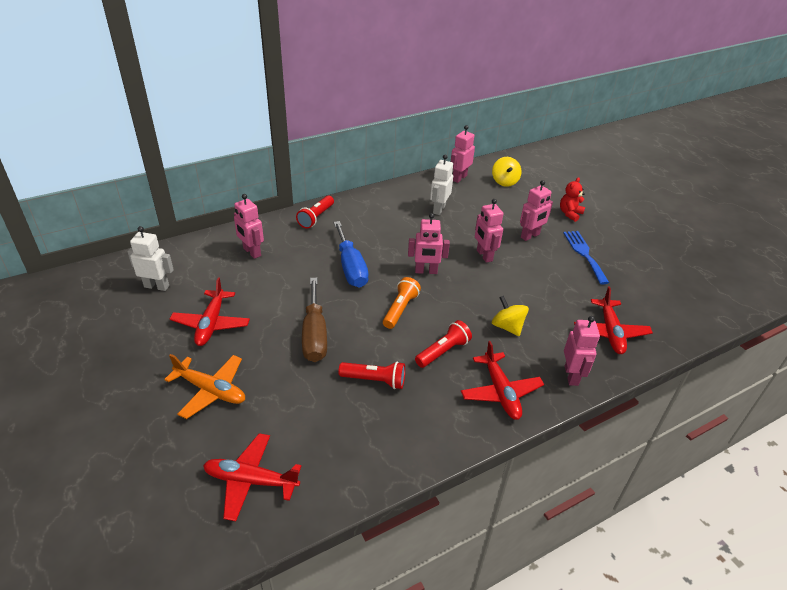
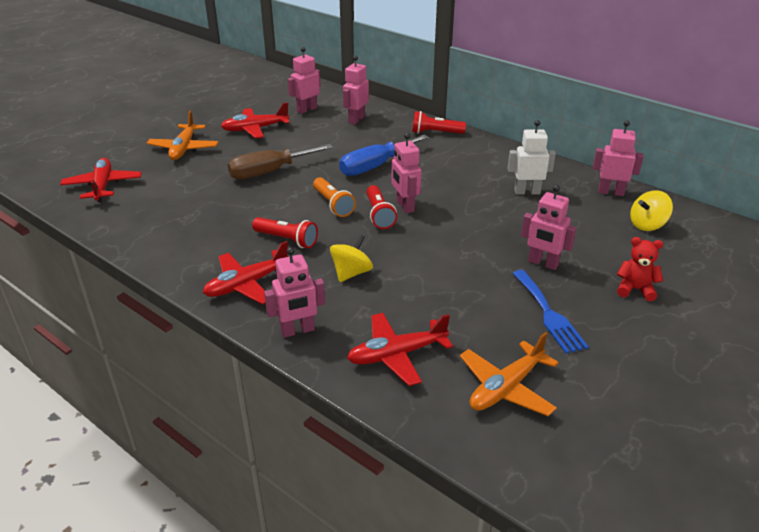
camera: 70 degrees right, 5 degrees down
(157, 286) = (283, 99): white robot -> none
(374, 380) = (228, 212): red flashlight -> red flashlight (379, 215)
(400, 309) = (333, 204): orange flashlight -> orange flashlight turned 60 degrees clockwise
(484, 255) = (467, 237): pink robot -> pink robot (306, 110)
(584, 254) = (548, 314): blue fork -> blue fork turned 105 degrees clockwise
(650, 296) = (506, 388): none -> orange plane

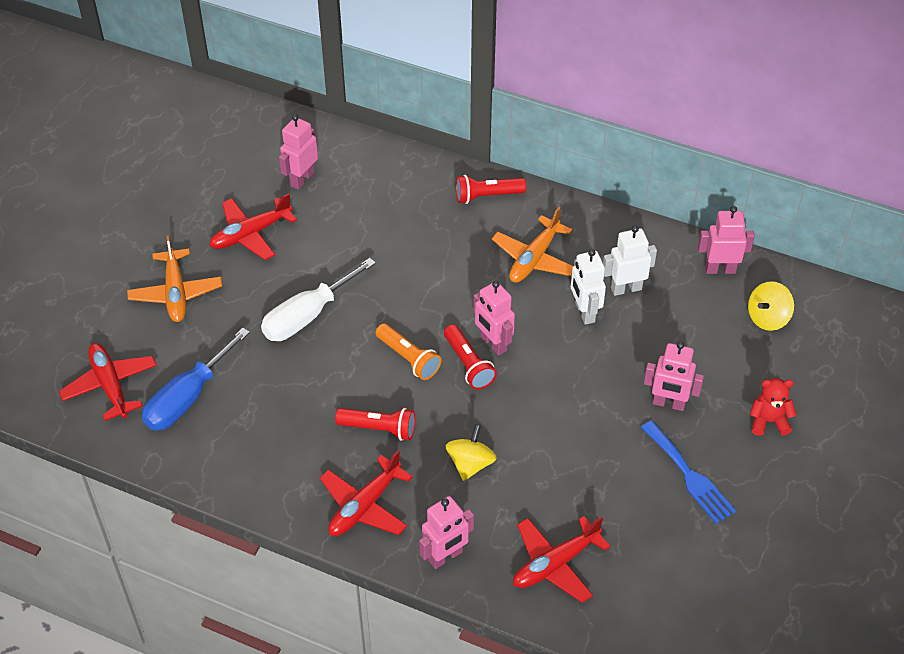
camera: 15 degrees left, 15 degrees up
(269, 172) = (307, 316): brown screwdriver -> white screwdriver
(356, 119) = (376, 188): pink robot -> none
(375, 166) = (433, 278): blue screwdriver -> blue screwdriver (187, 398)
(487, 200) = (584, 312): none -> white robot
(506, 388) = (669, 579): orange plane -> orange plane (534, 258)

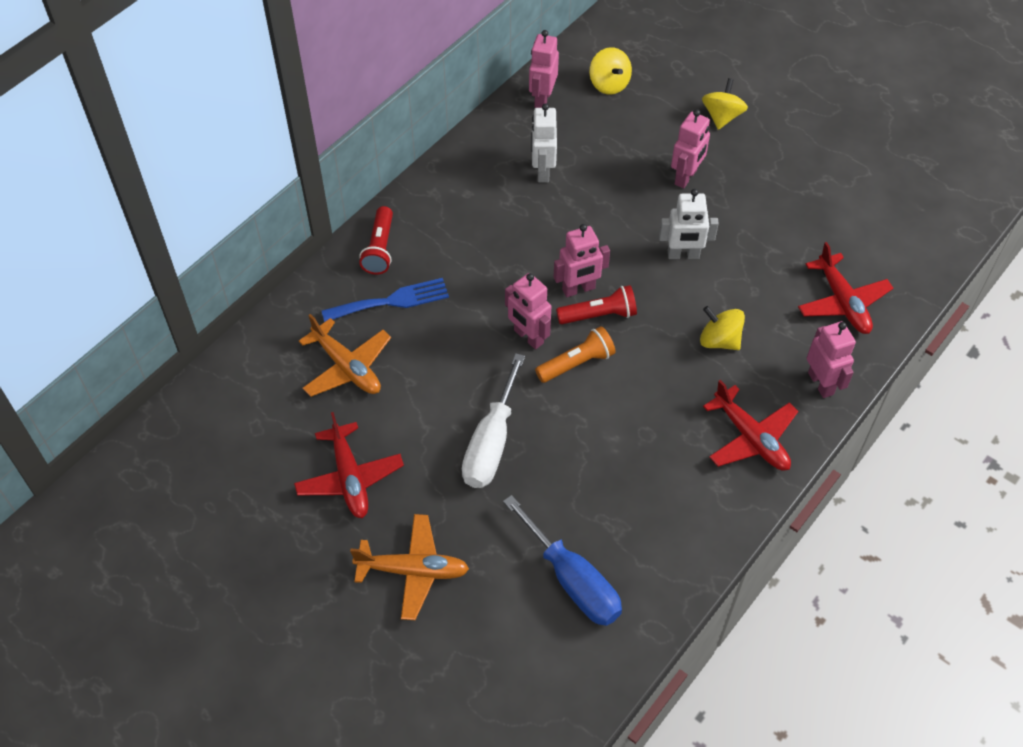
camera: 75 degrees left, 5 degrees up
(110, 385) = (532, 661): red plane -> none
(302, 179) = (283, 411): pink robot -> pink robot (528, 337)
(307, 316) = (491, 443): white screwdriver -> white screwdriver turned 45 degrees clockwise
(379, 429) = (660, 407): red flashlight -> none
(534, 258) = (480, 231): orange plane -> orange plane (347, 367)
(584, 312) = (561, 209): white robot -> white robot (683, 255)
(689, 476) = (767, 184): blue fork -> blue fork (391, 301)
(768, 421) = (722, 117): red teddy bear -> yellow spinning top

